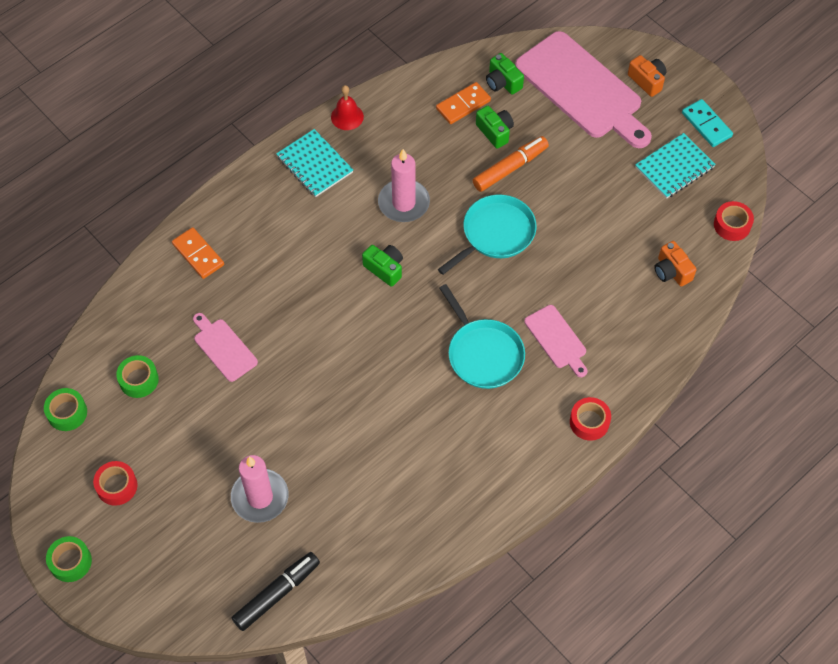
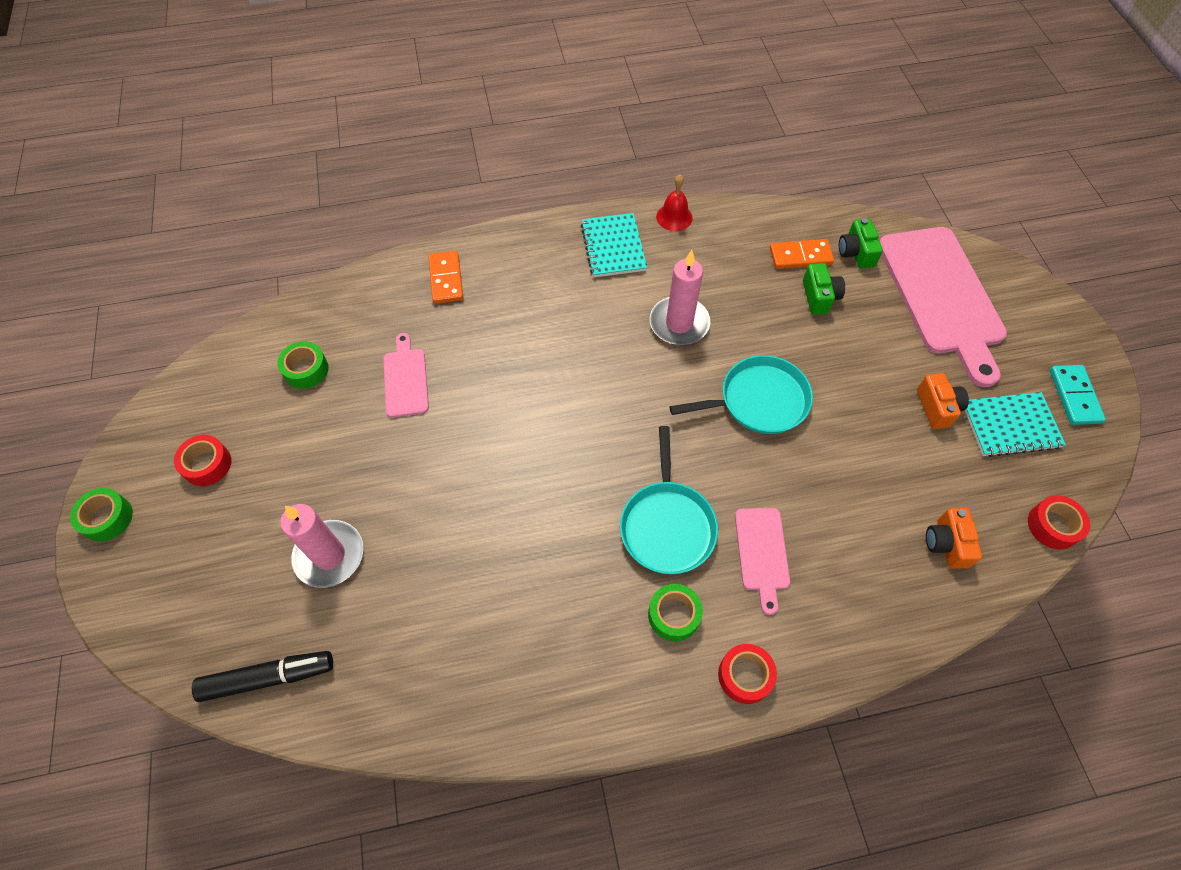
camera: 30 degrees right, 0 degrees up
(67, 413) = (220, 367): green tape -> green tape (674, 615)
(385, 269) = (617, 380): green camera -> none
(510, 168) = (815, 340): orange marker -> none
(647, 81) = (1023, 319): orange camera -> orange camera (937, 407)

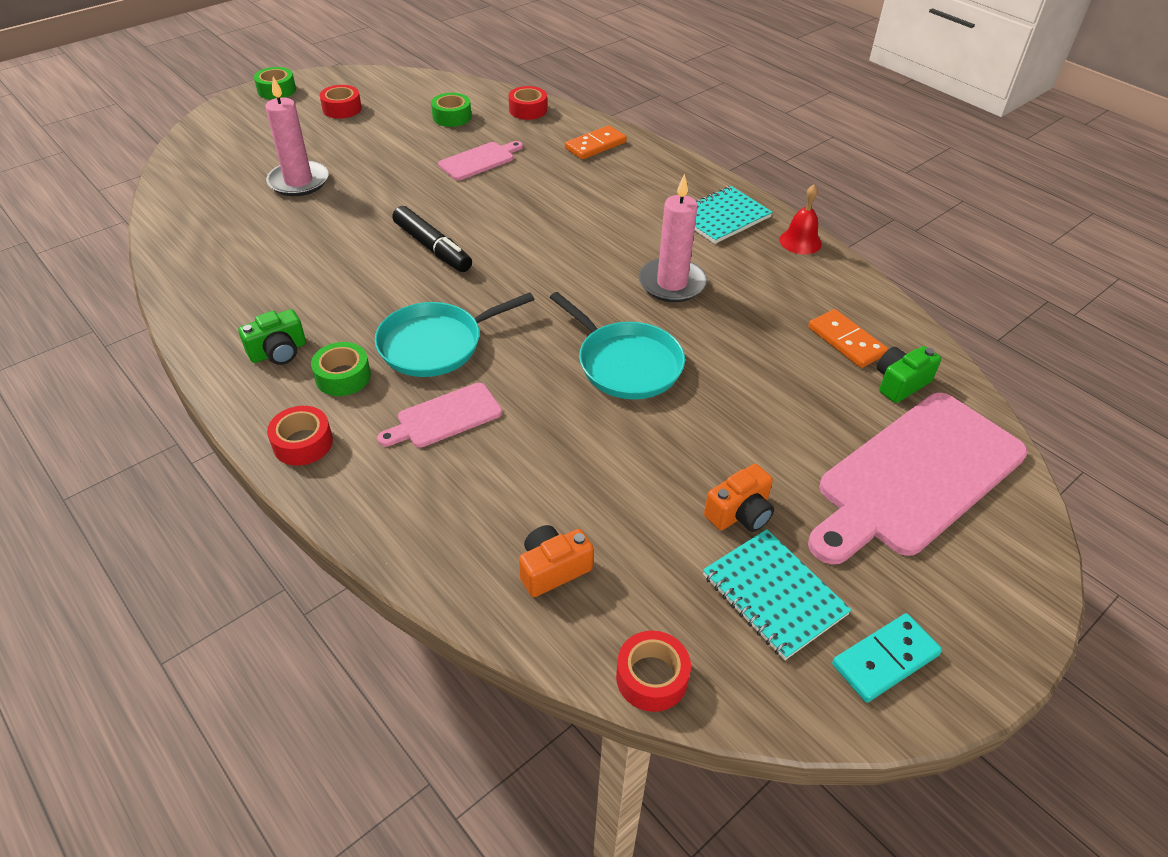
camera: 60 degrees right, 15 degrees down
(268, 678) = (187, 191): black marker -> black marker (432, 248)
(343, 302) = (528, 110): none -> red tape
(819, 297) = (805, 371): green camera -> green camera (278, 352)

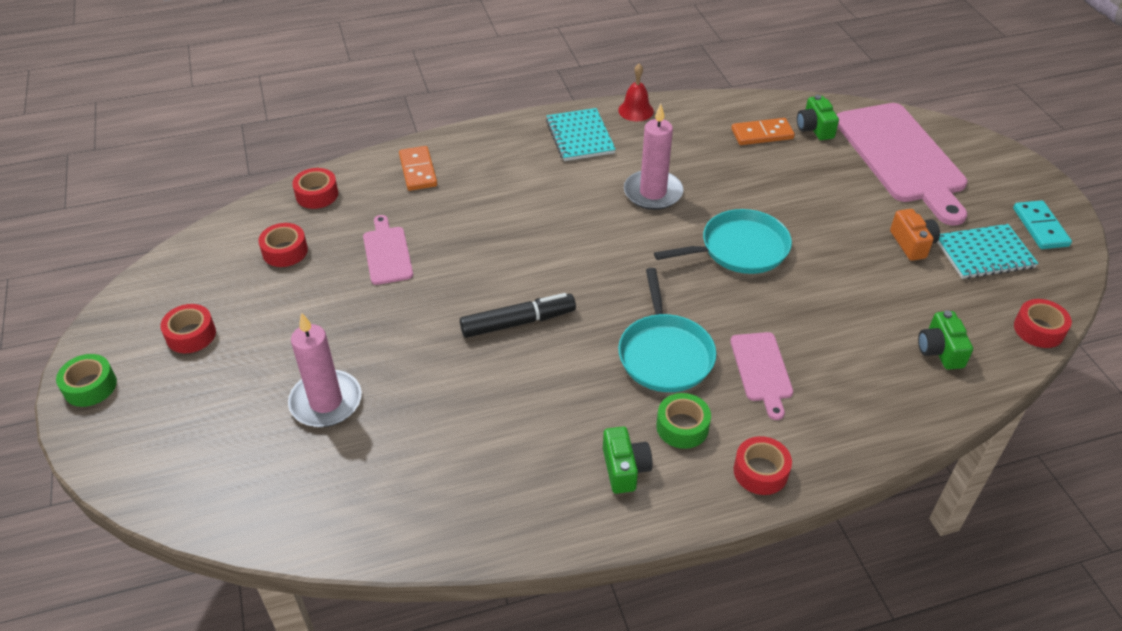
camera: 65 degrees left, 0 degrees up
(452, 117) = (285, 251): green tape -> red tape
(553, 569) = (940, 350): orange camera -> green camera

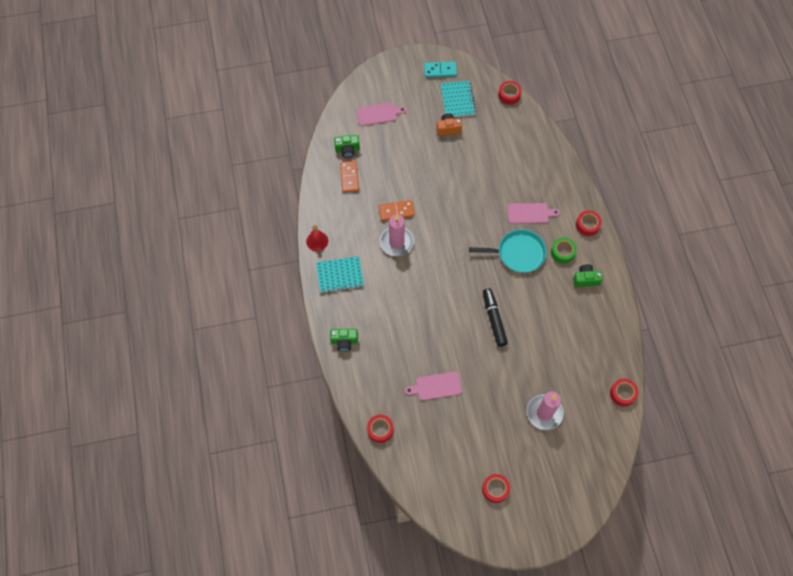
camera: 85 degrees left, 20 degrees up
(90, 386) = (531, 538): green tape -> none
(285, 251) = (430, 444): red tape -> red tape (622, 394)
(418, 170) = (363, 370): orange domino -> orange domino (396, 211)
(739, 249) = (446, 207): turquoise pan -> none
(901, 157) = (378, 114): pink cutting board -> pink cutting board, size x0.48
(940, 350) = (520, 138): green camera -> green camera (344, 341)

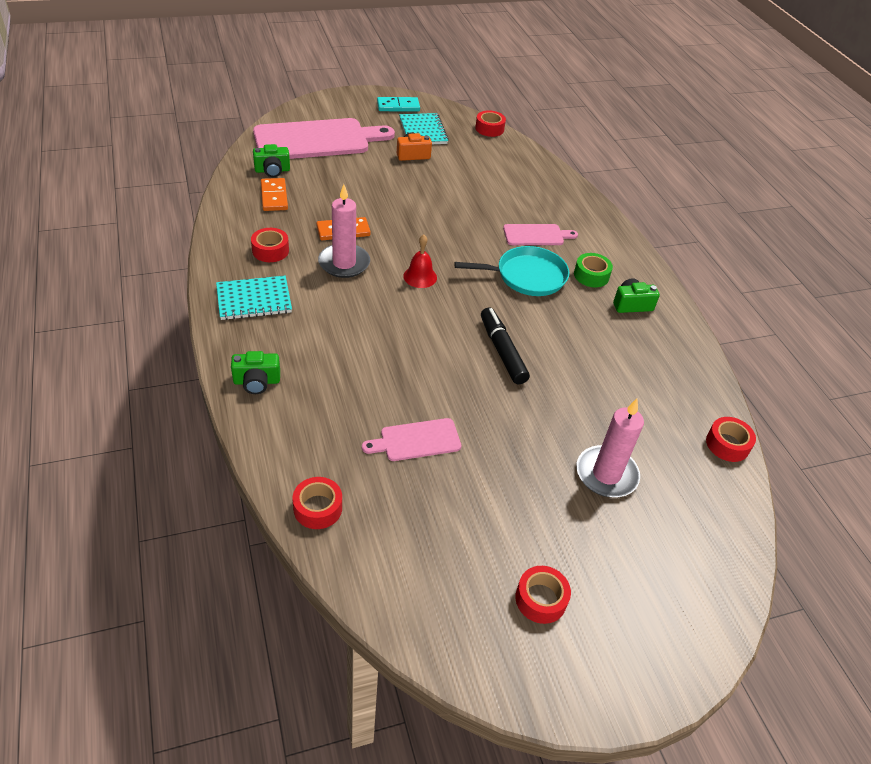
camera: 10 degrees left, 20 degrees down
(317, 241) = (220, 261): red bell -> red bell (420, 276)
(378, 114) = (317, 140): pink cutting board -> pink cutting board, size x2.08
(587, 225) = (619, 248): red tape -> red tape (270, 250)

